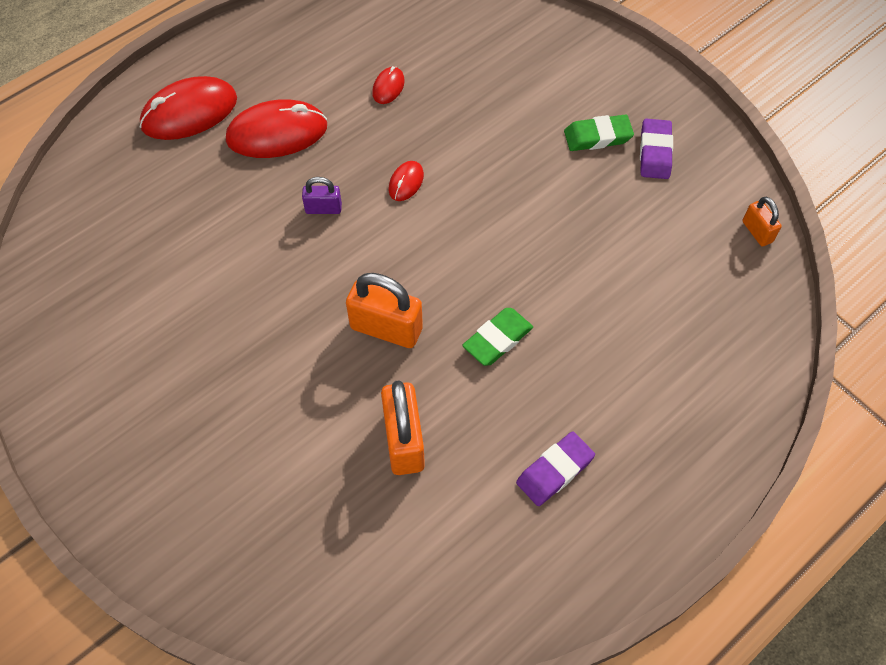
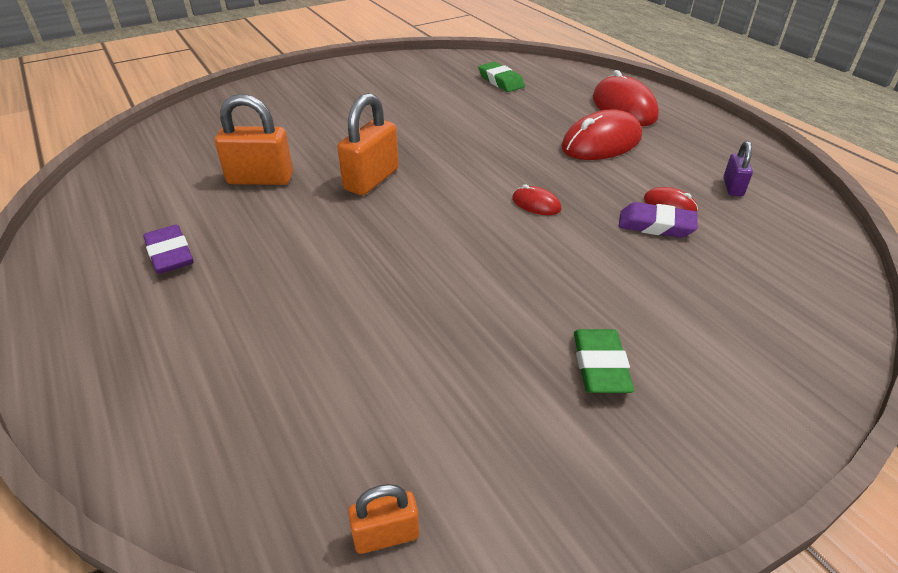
camera: 100 degrees right, 20 degrees down
(277, 133) = (601, 142): red mouse -> red mouse turned 60 degrees clockwise
(323, 208) = (511, 159): purple padlock -> purple padlock (732, 187)
(497, 339) = (328, 238): green eraser -> green eraser (501, 81)
(655, 152) = (568, 428): purple eraser -> purple eraser (656, 225)

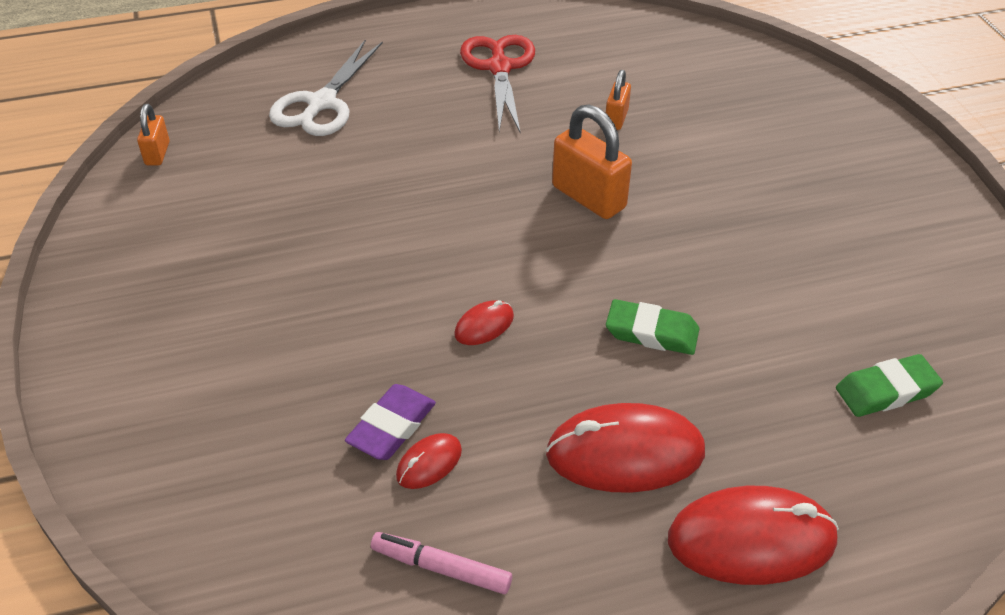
camera: 105 degrees right, 5 degrees up
(170, 254) = (499, 67): purple eraser -> red scissors
(245, 382) = (321, 104): none -> white scissors
(260, 179) = (616, 118): orange padlock -> orange padlock, size x0.55
(600, 366) = (216, 294): green eraser -> green eraser (651, 332)
(601, 142) = (625, 453): red mouse -> red mouse turned 75 degrees counterclockwise
(732, 187) = (441, 568): purple padlock -> pink marker

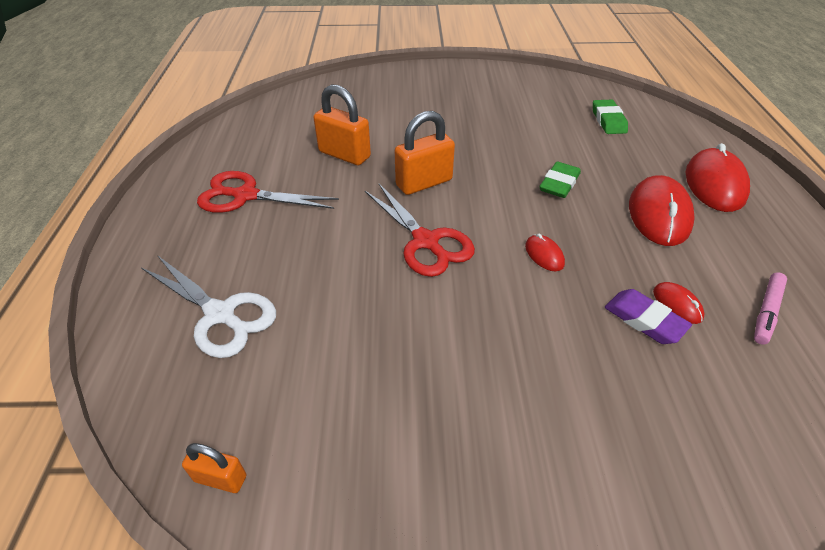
camera: 75 degrees left, 0 degrees up
(471, 218) = (426, 242): none -> red scissors
(616, 118) = (344, 154): orange padlock -> orange padlock, size x1.81

